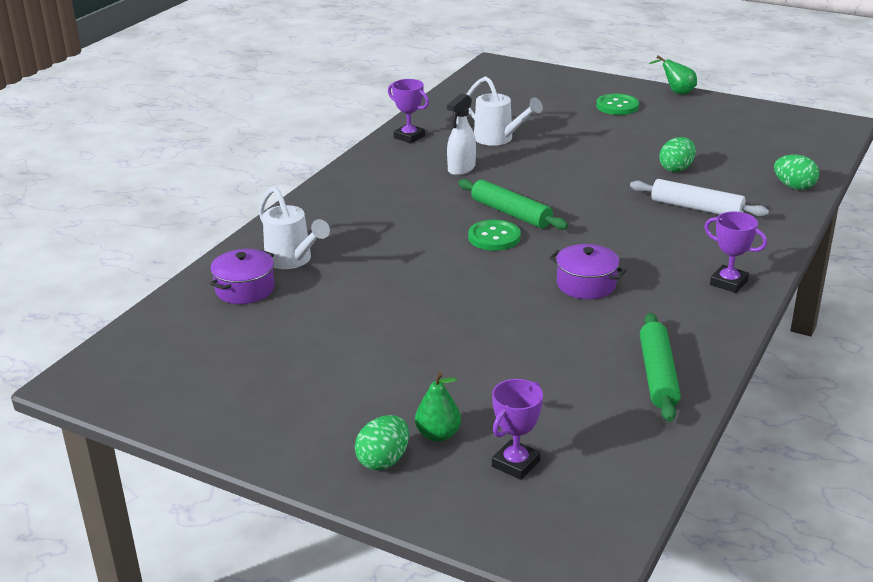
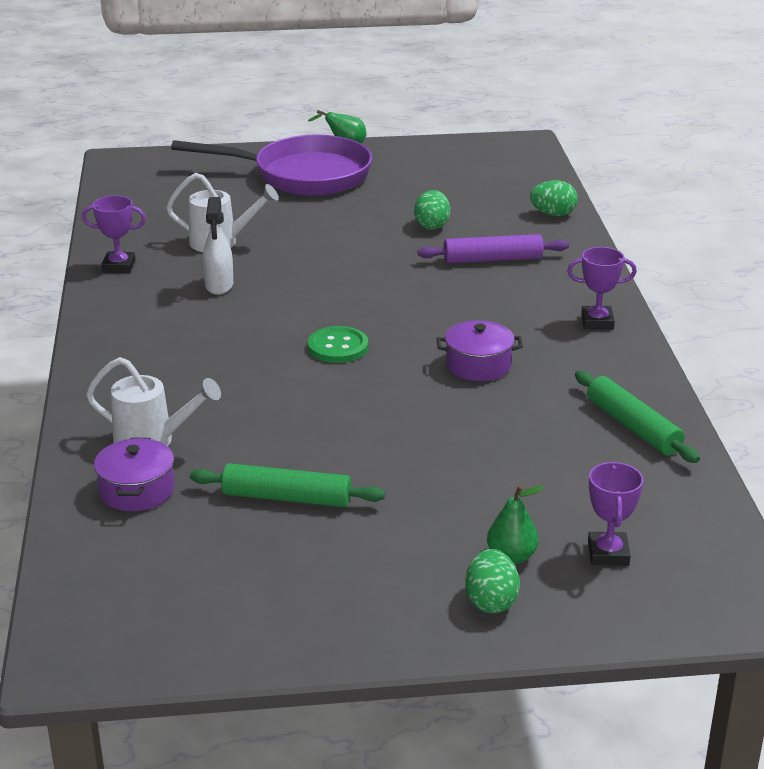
camera: 35 degrees left, 0 degrees up
(511, 213) = (325, 317): green rolling pin -> green rolling pin (287, 498)
(617, 106) = (303, 175): green button -> purple pan
(696, 208) = (492, 259): white rolling pin -> purple rolling pin

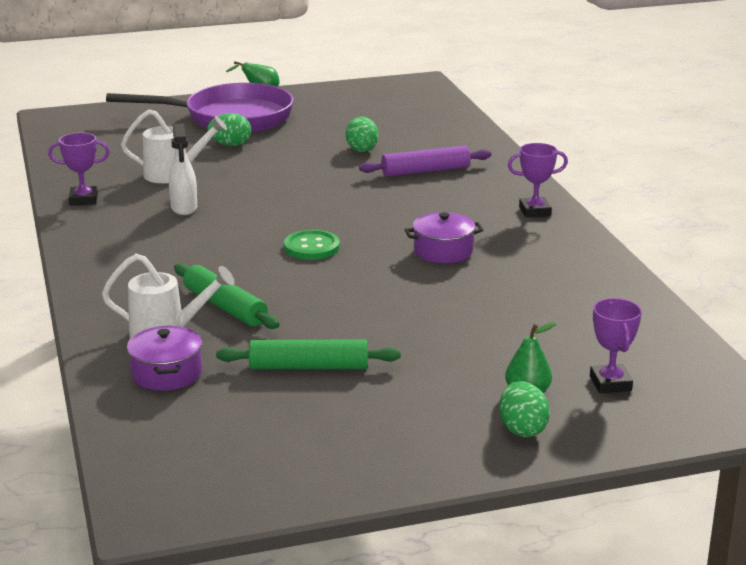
camera: 10 degrees left, 5 degrees down
(553, 214) = (466, 133): green egg -> green egg (230, 145)
(633, 427) = (596, 287): green rolling pin -> green rolling pin (225, 306)

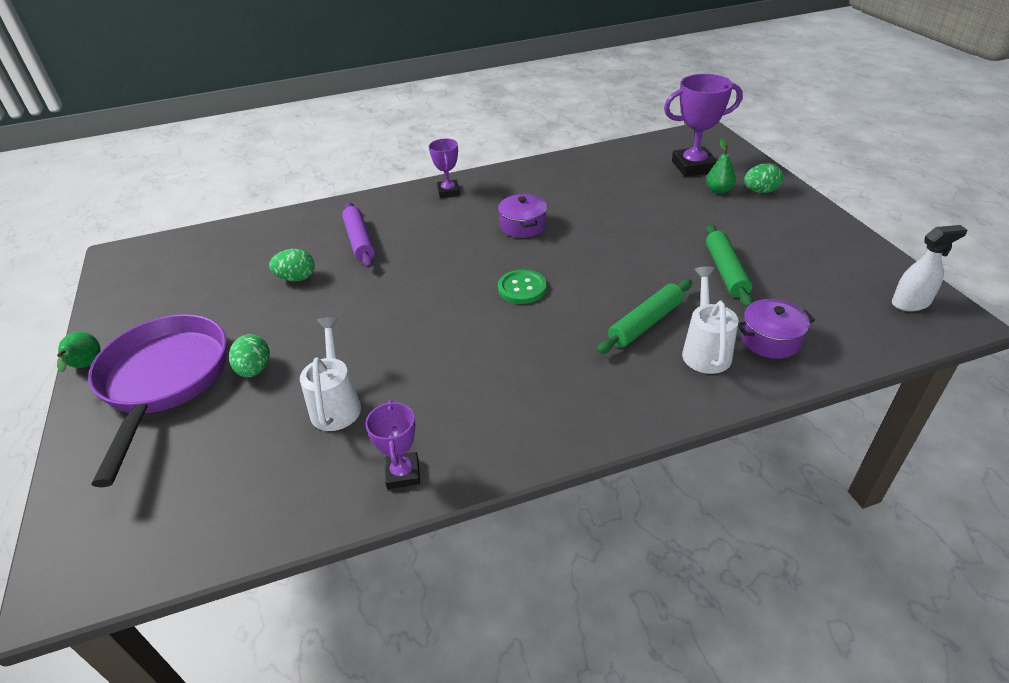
camera: 90 degrees left, 15 degrees up
(184, 208) = (433, 380): white spray bottle -> white spray bottle (911, 303)
(610, 383) = (693, 166): purple trophy -> purple trophy, size x1.71

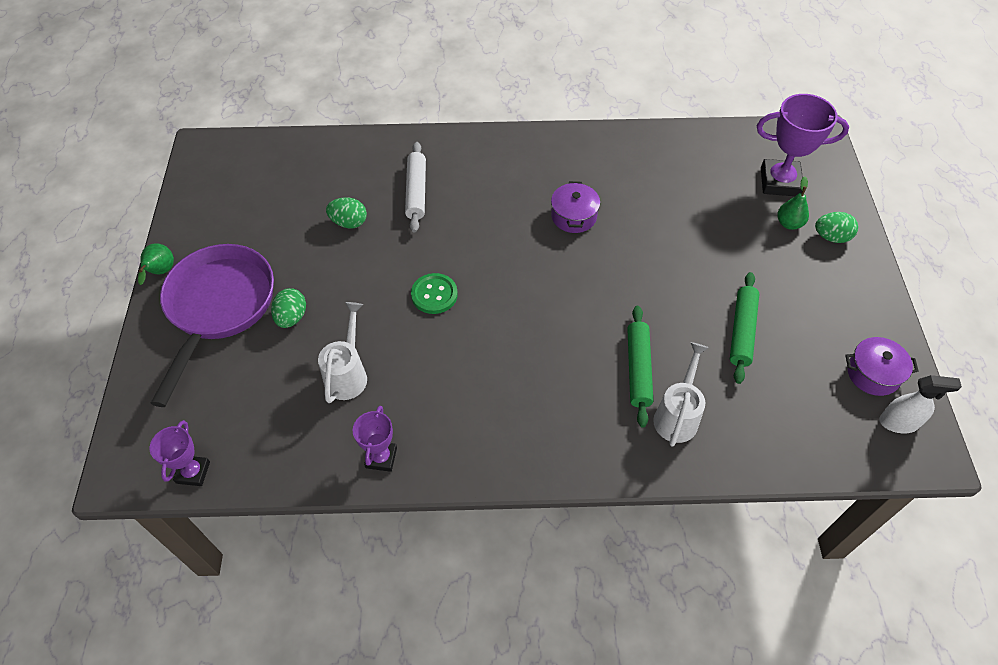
camera: 15 degrees right, 15 degrees up
(360, 241) = (416, 192): purple rolling pin -> white rolling pin
(448, 191) = (519, 148): purple trophy -> purple trophy (193, 472)
(522, 288) = (544, 295): green button -> green button (434, 294)
(645, 323) = (638, 369): green rolling pin -> green rolling pin turned 60 degrees counterclockwise
(770, 340) = (742, 422): purple pot -> purple pot (873, 373)

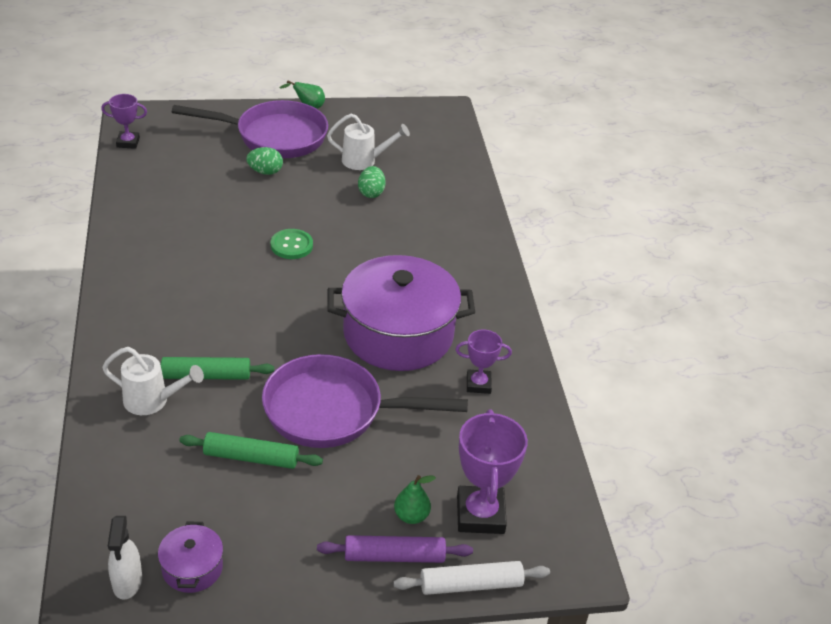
camera: 80 degrees right, 15 degrees down
(348, 374) = (208, 204): white watering can -> white watering can (364, 161)
(381, 458) = (129, 226): purple trophy -> purple trophy (478, 384)
(416, 192) = (415, 229): white rolling pin -> white rolling pin (471, 585)
(573, 216) = (398, 334): purple pot -> purple pot, size x2.28
(678, 269) = (333, 411): none -> purple pan
(831, 237) = (394, 556): green egg -> purple rolling pin

